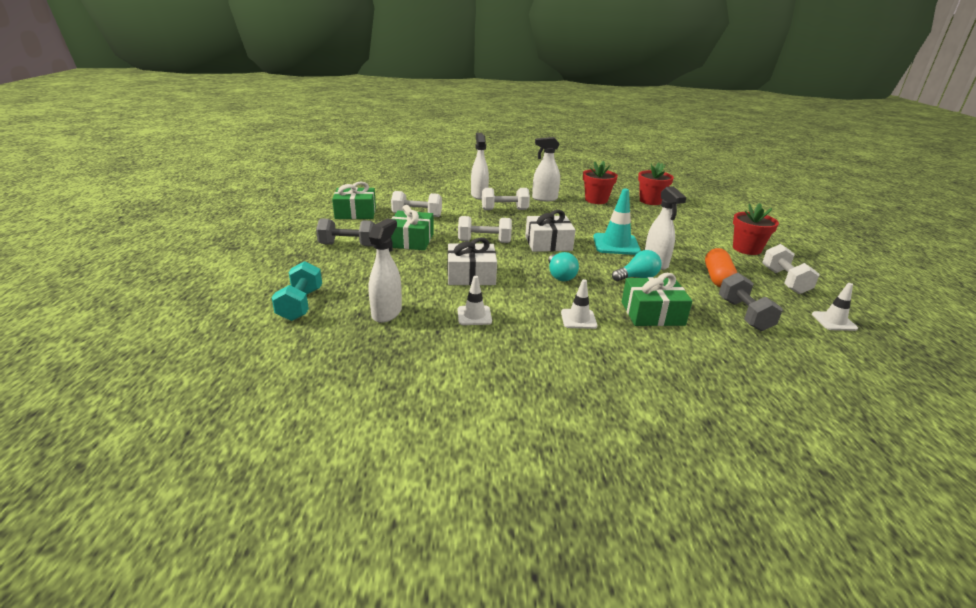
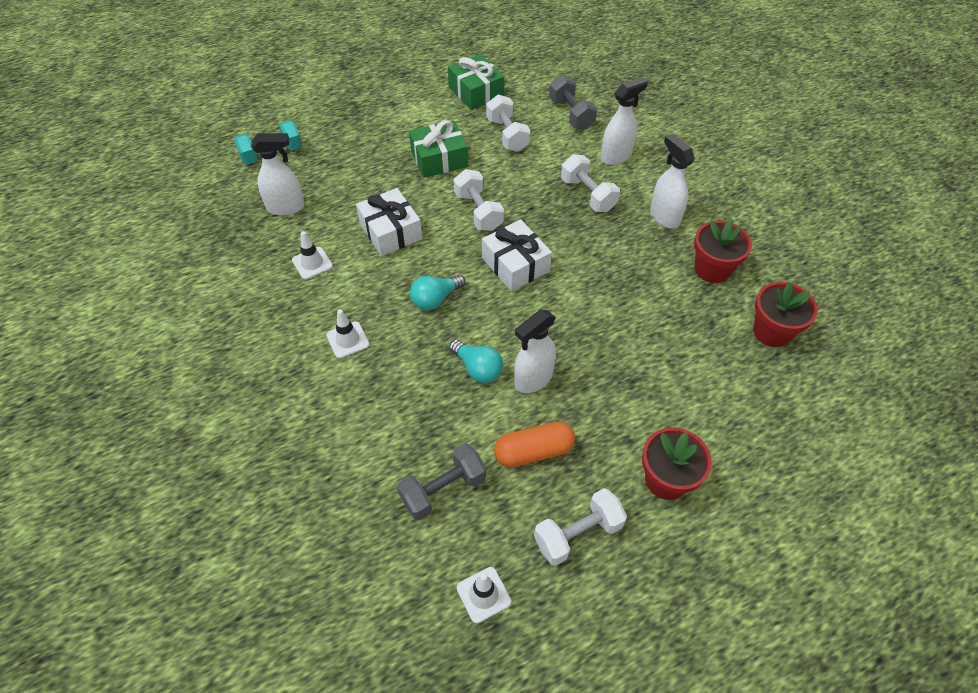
camera: 65 degrees right, 25 degrees up
(348, 245) = (396, 124): grey dumbbell -> grey dumbbell (571, 114)
(616, 244) = (562, 327): turquoise traffic cone -> none
(652, 313) = (395, 399): green gift -> none

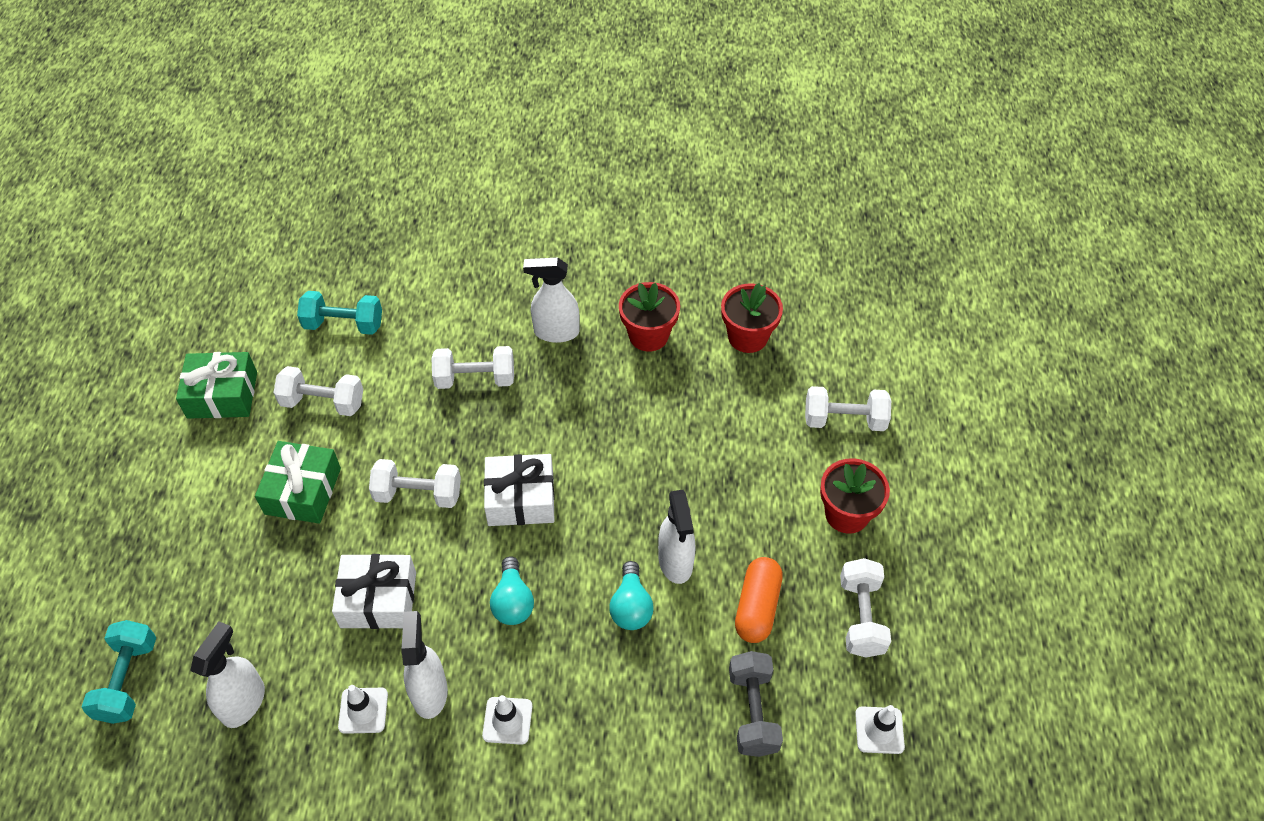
camera: 60 degrees left, 0 degrees up
(478, 368) = (631, 606): turquoise light bulb -> turquoise light bulb turned 105 degrees clockwise
(571, 114) = (344, 324): grey dumbbell -> turquoise dumbbell
(616, 156) = (442, 322): white spray bottle -> white spray bottle (429, 692)
(756, 437) = (844, 420): none -> white dumbbell

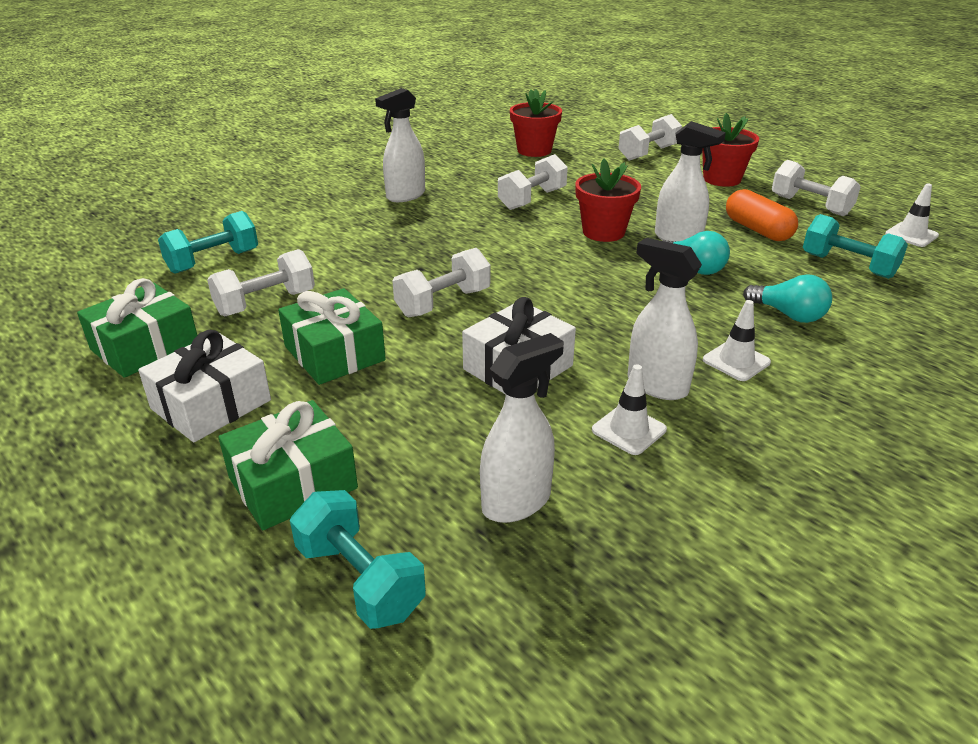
camera: 45 degrees left, 20 degrees down
(171, 585) = (293, 483): none -> green gift
(244, 702) = (517, 502): white spray bottle -> white spray bottle turned 75 degrees clockwise
(475, 379) = (383, 236): white dumbbell -> white dumbbell (532, 199)
(513, 601) = (618, 309): turquoise light bulb -> turquoise light bulb (788, 315)
(521, 499) = (526, 266): white gift -> white gift (211, 404)
(648, 335) = (472, 173): red flower pot -> red flower pot (603, 232)
(753, 712) = (848, 266): grey dumbbell -> turquoise dumbbell

